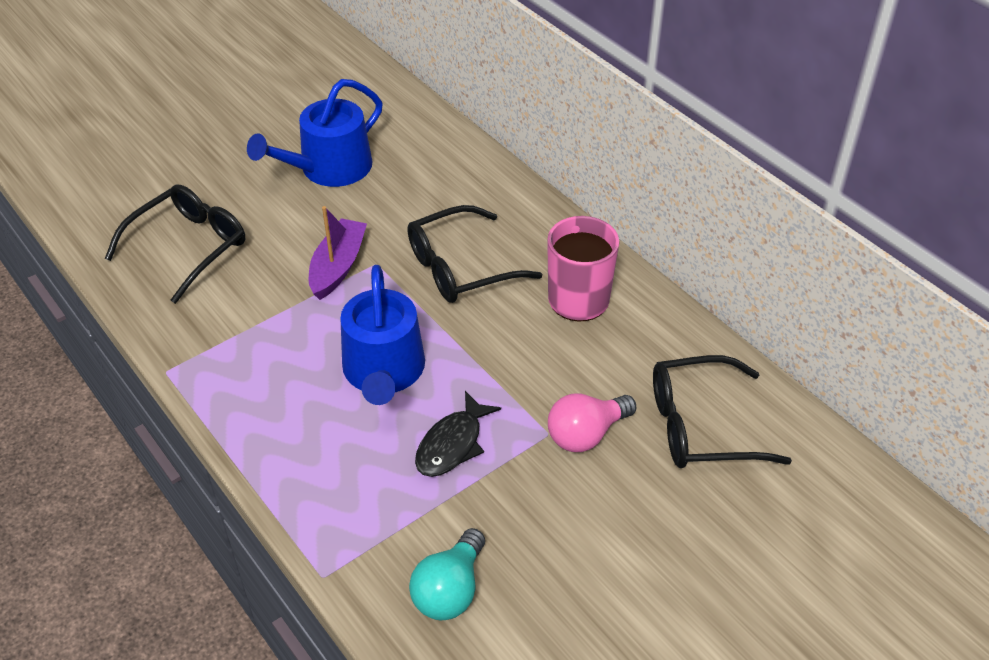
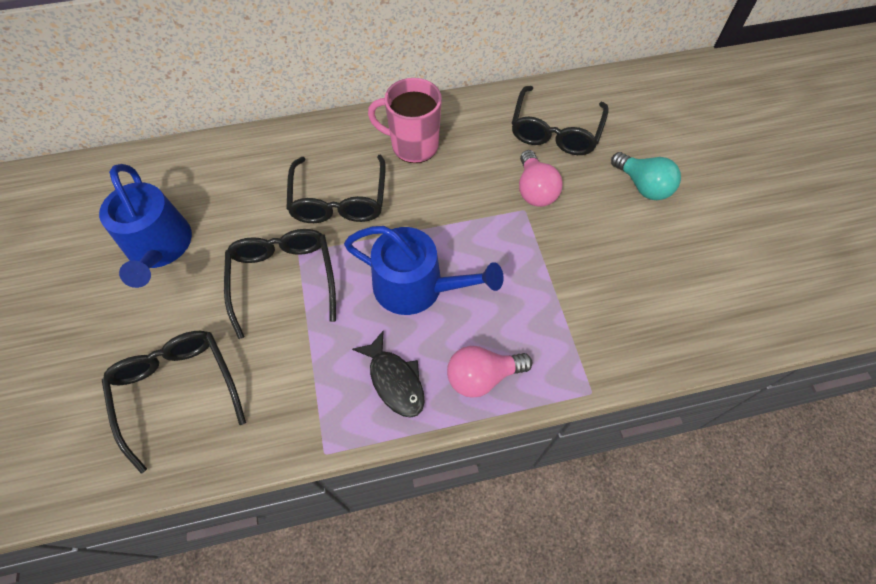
camera: 65 degrees left, 15 degrees up
(299, 466) = (482, 376): none -> pink light bulb
(338, 266) = (283, 280): purple boat -> black glasses
(450, 590) = (631, 315): turquoise light bulb -> turquoise light bulb (642, 186)
(452, 444) = (507, 268): black fish -> black fish (395, 380)

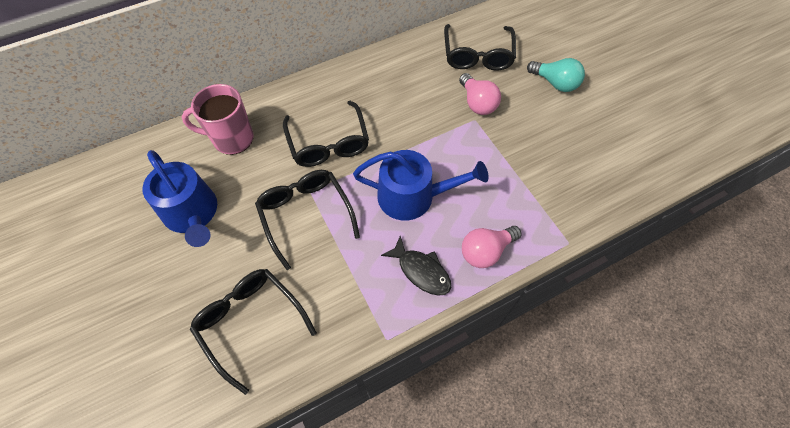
camera: 15 degrees left, 0 degrees up
(413, 146) = (372, 88): pink mug -> pink mug (232, 139)

